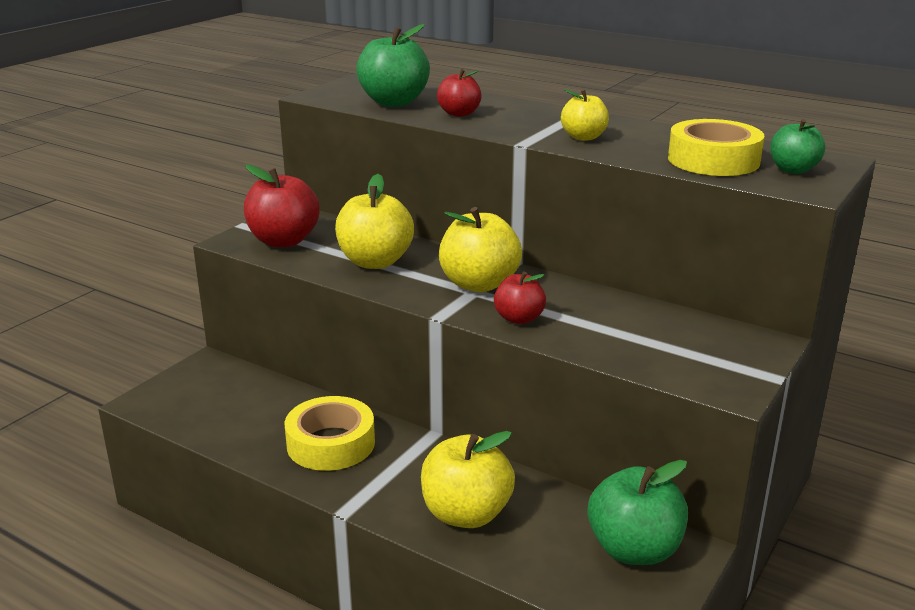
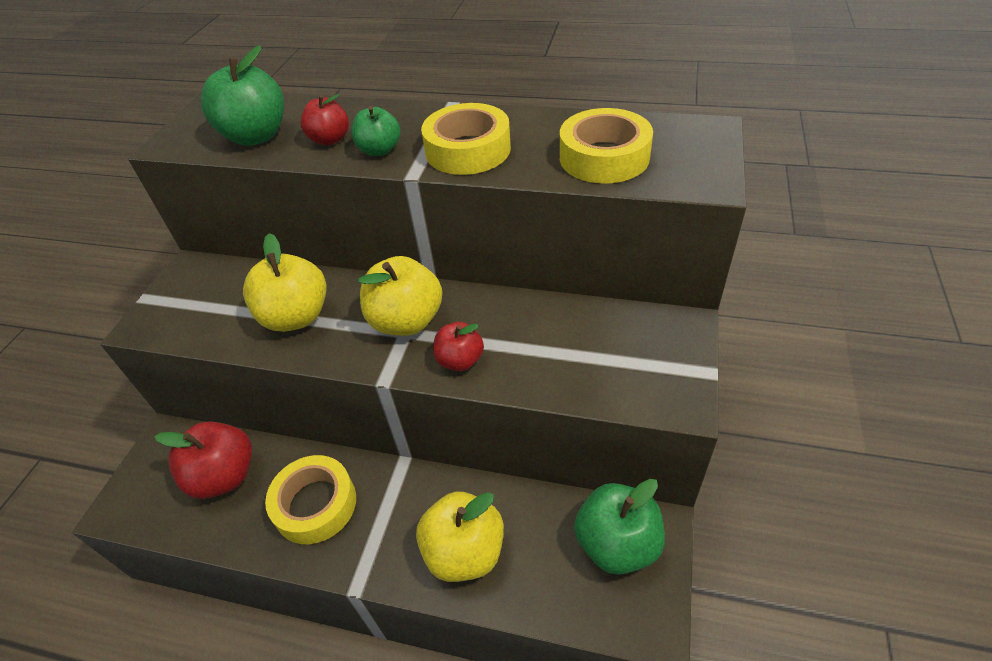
camera: 15 degrees left, 20 degrees up
(283, 241) = (194, 311): red apple -> red apple (224, 476)
(583, 137) = (468, 150): yellow apple -> yellow tape
(793, 170) = (681, 154): green apple -> green apple (379, 150)

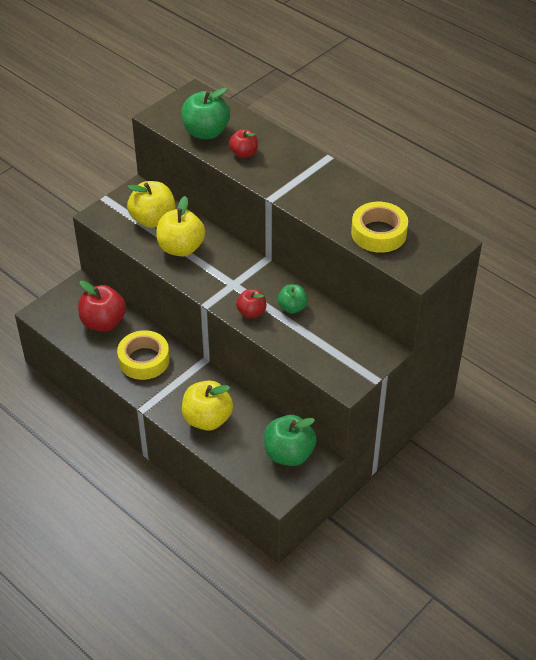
camera: 25 degrees right, 0 degrees up
(379, 150) = (265, 173): green apple -> green apple (292, 308)
(406, 321) = (238, 278): yellow apple -> yellow apple (153, 220)
(468, 150) = (312, 195): yellow tape -> none

